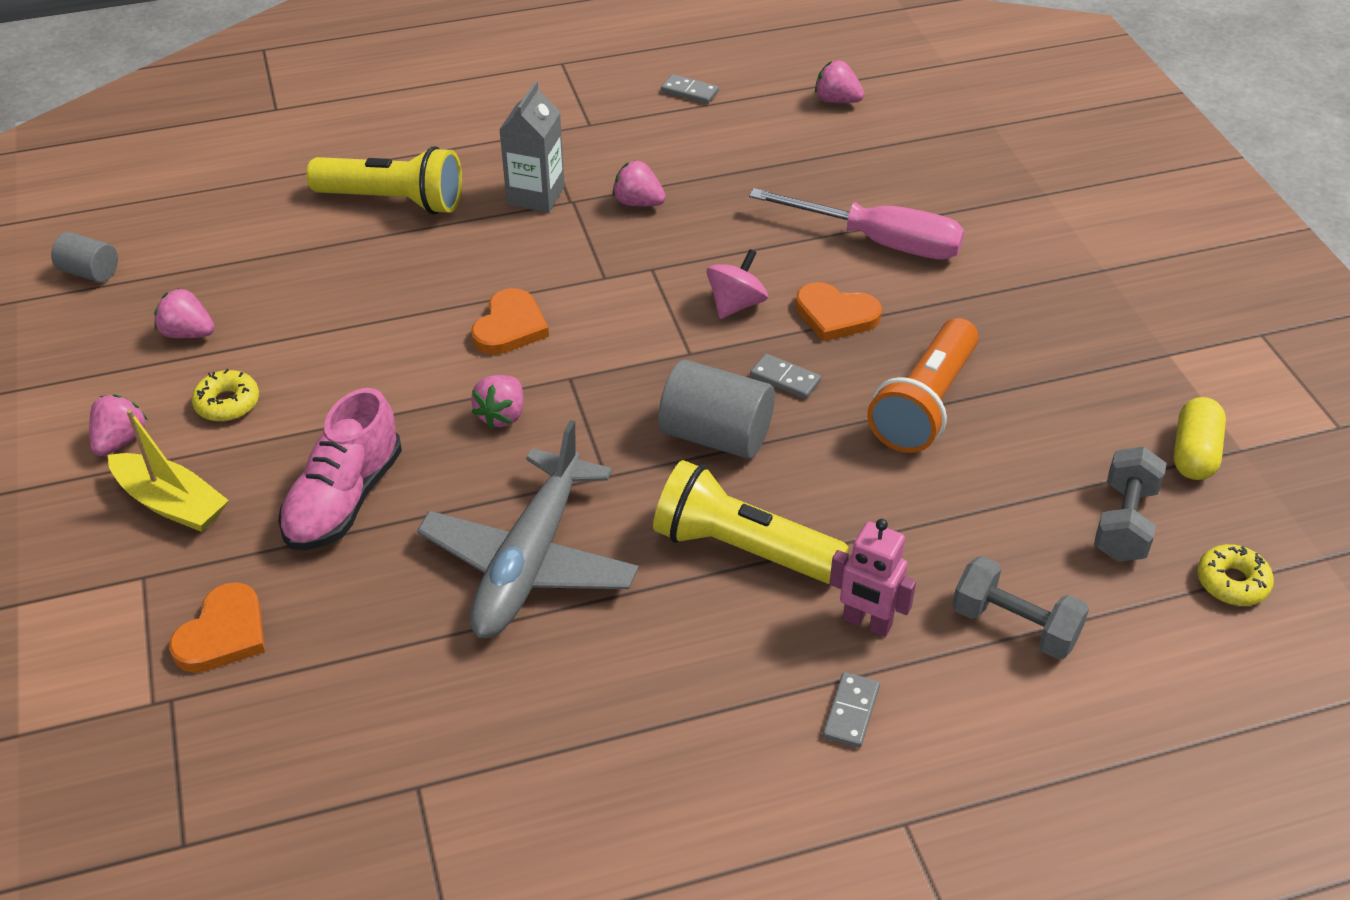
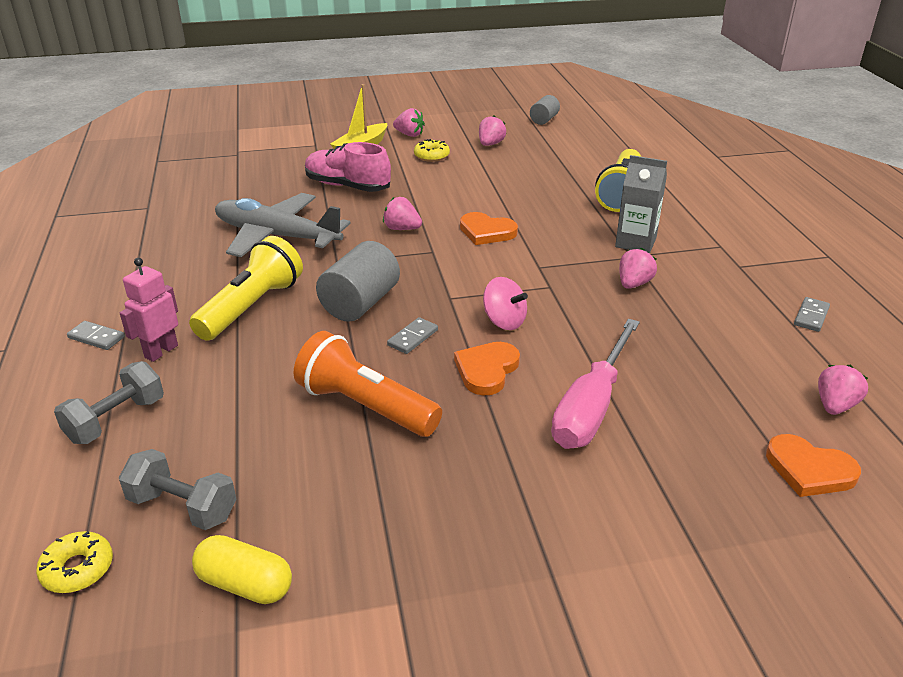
camera: 95 degrees right, 10 degrees down
(223, 633) = (269, 162): orange heart -> orange heart (809, 470)

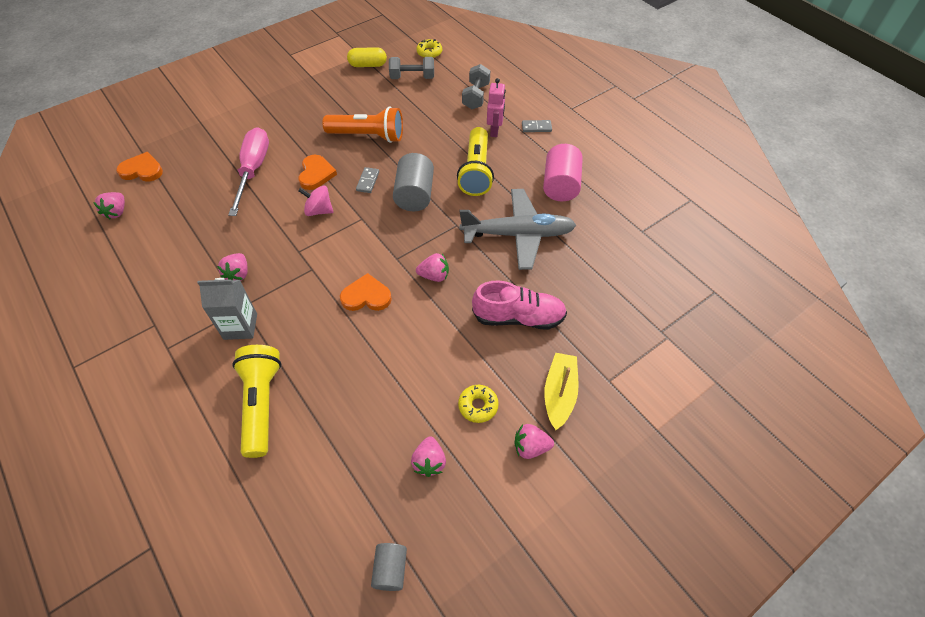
camera: 155 degrees right, 20 degrees up
(169, 264) = (560, 185): none -> pink cylinder
(811, 316) = (110, 283): grey domino -> none

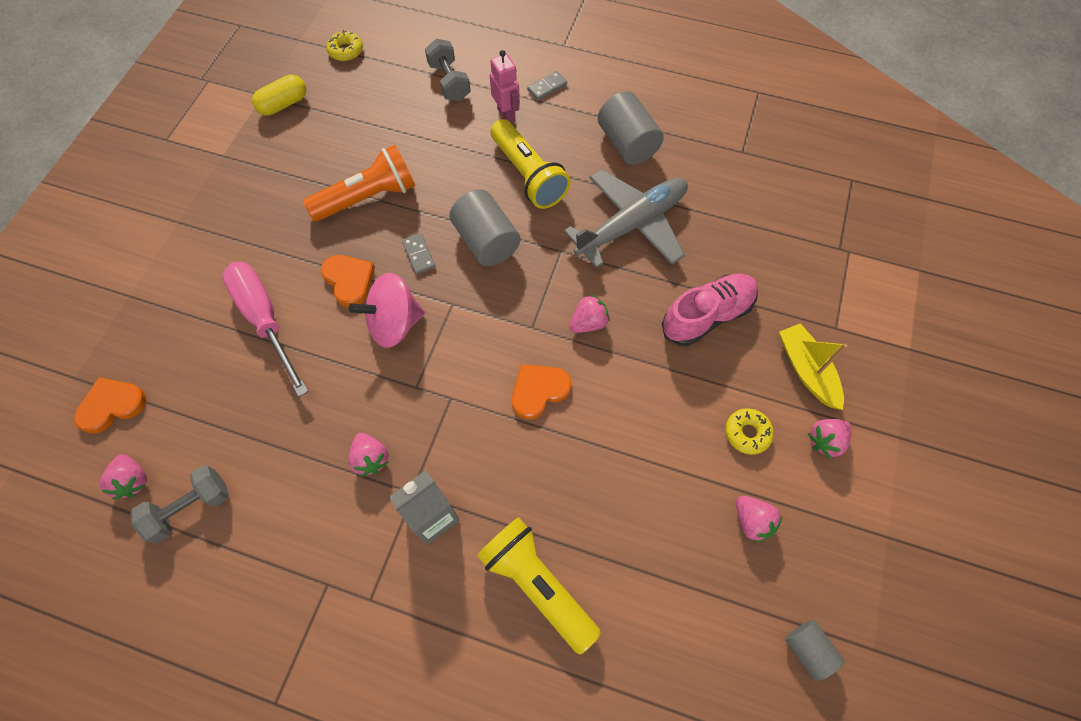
camera: 35 degrees left, 10 degrees up
(319, 210) = (394, 324): pink spinning top -> pink spinning top, size x1.51
(412, 77) = (354, 94): grey dumbbell -> grey dumbbell (190, 508)
(560, 185) = (627, 144): pink cylinder -> grey cylinder

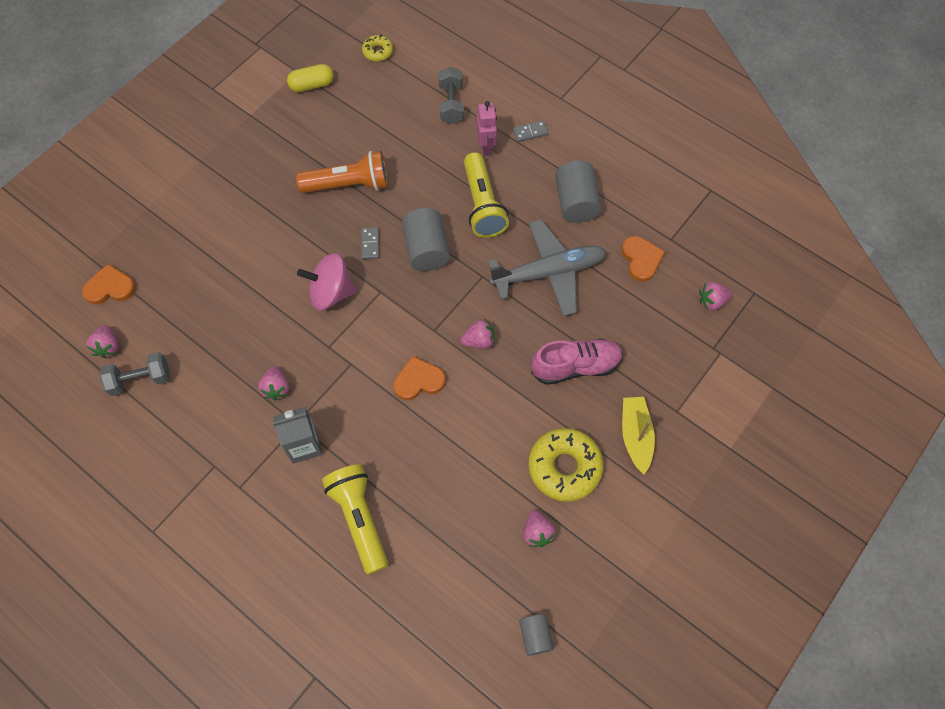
camera: 20 degrees right, 0 degrees up
(265, 320) = (237, 259): pink screwdriver -> none
(349, 280) = (310, 248): orange heart -> orange heart (641, 259)
(747, 433) = (564, 467): yellow donut -> yellow donut, size x1.92
(825, 440) = (623, 494): pink strawberry -> pink strawberry (712, 301)

